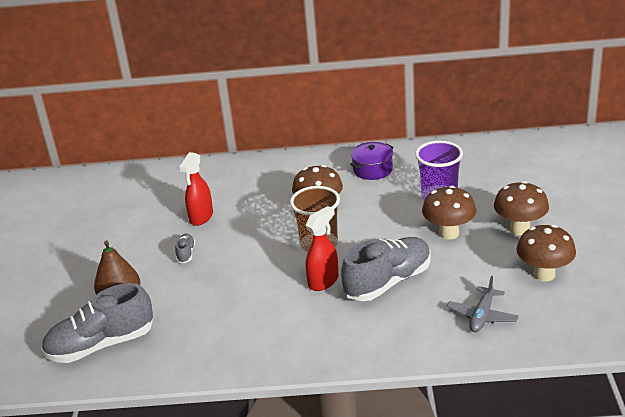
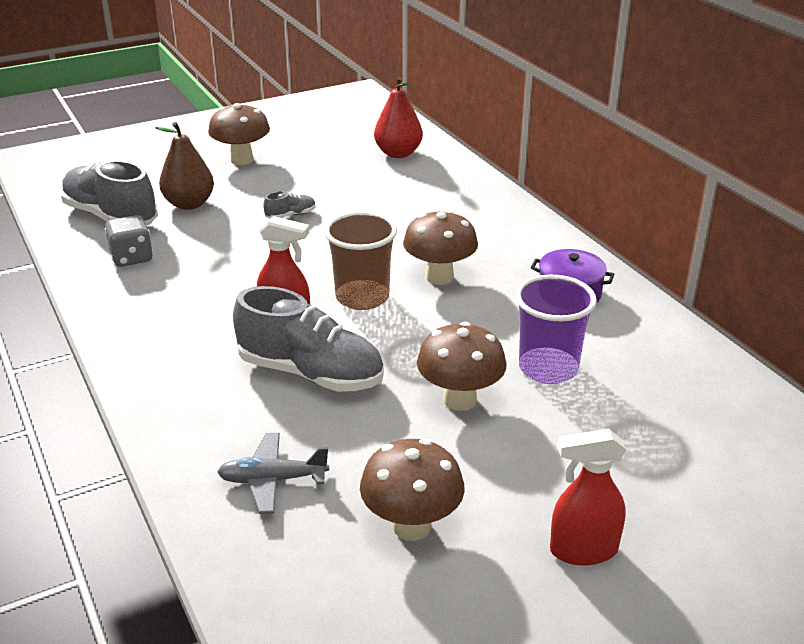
camera: 60 degrees right, 0 degrees up
(142, 188) = (398, 153): none -> red pear
(179, 341) = (132, 258): none -> grey dice
(201, 217) = (366, 204): red spray bottle -> red spray bottle (583, 550)
(519, 229) = (521, 471): brown mushroom -> brown mushroom (242, 160)

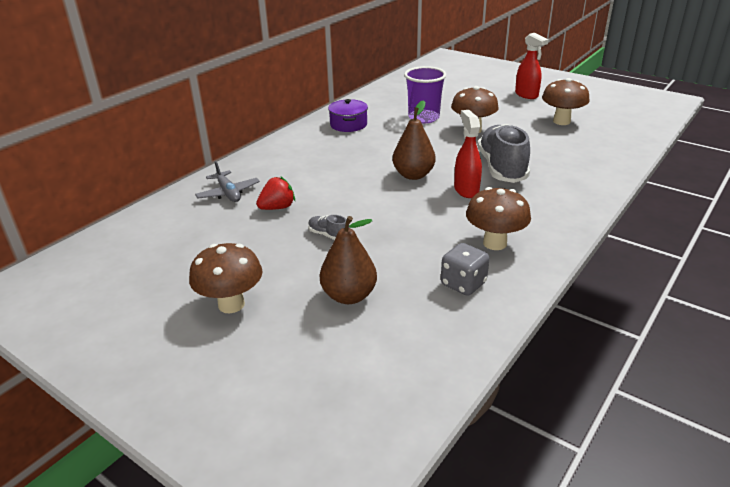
camera: 115 degrees left, 0 degrees up
(111, 217) = (411, 334): grey shoe -> none
(272, 480) = (584, 153): grey plane -> grey plane (228, 193)
(362, 297) = (413, 175): brown cup -> brown pear
(373, 201) = (277, 208): none -> red strawberry
(398, 153) = (176, 222): red pear -> none
(439, 277) = (366, 159): brown mushroom -> brown mushroom (494, 243)

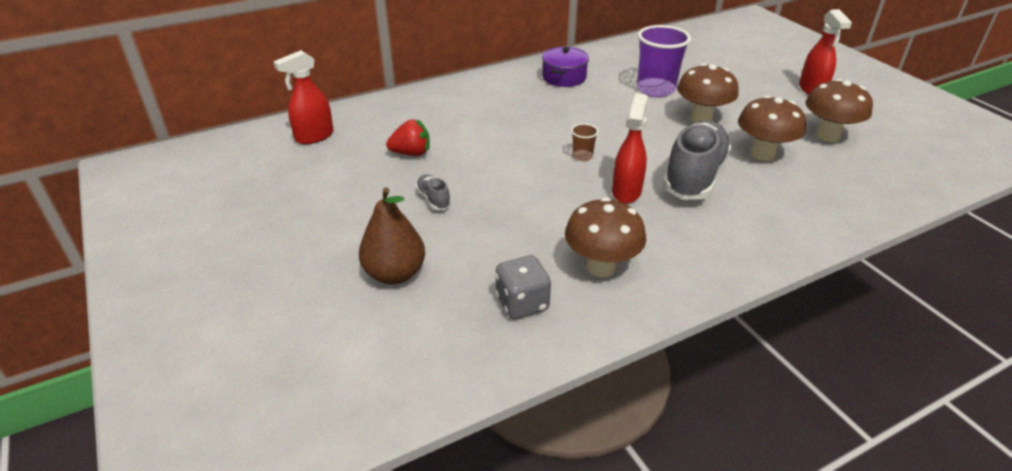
camera: 25 degrees right, 5 degrees up
(177, 218) = (314, 137): none -> red spray bottle
(228, 193) = (380, 124): grey plane -> none
(231, 304) = (283, 243): brown mushroom -> brown mushroom (763, 154)
(413, 175) = (582, 156): brown pear -> brown cup

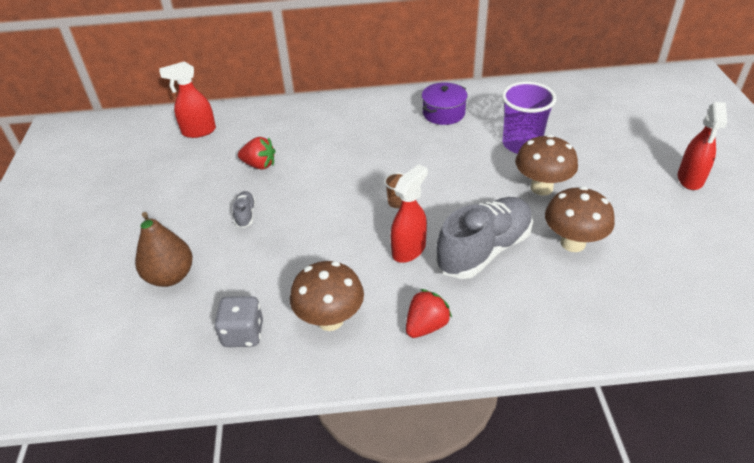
camera: 25 degrees right, 5 degrees up
(695, 248) = (426, 326): none -> red strawberry
(828, 136) = (661, 239): brown mushroom -> none

